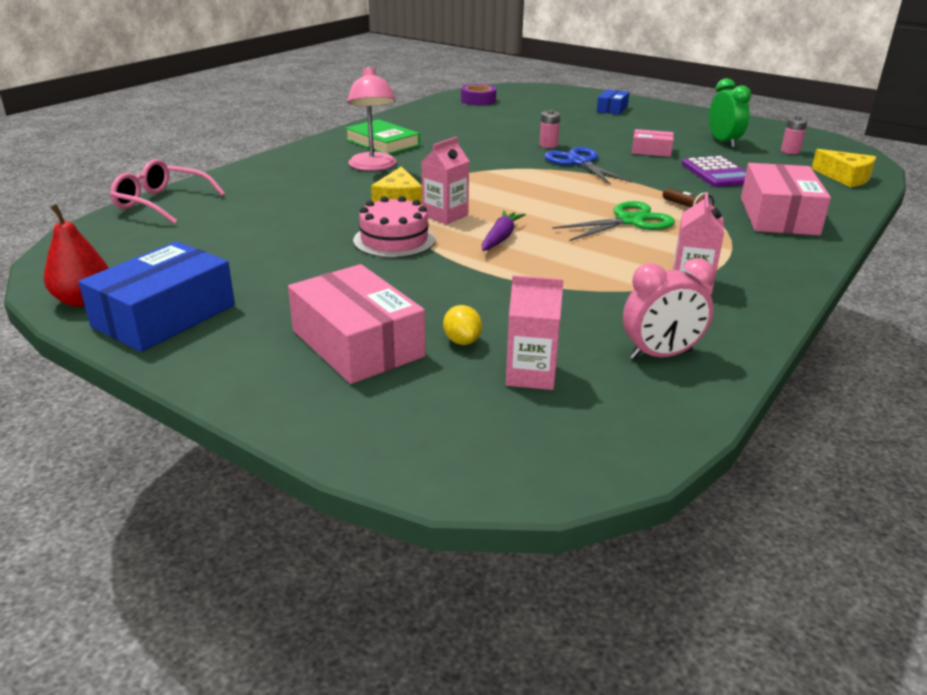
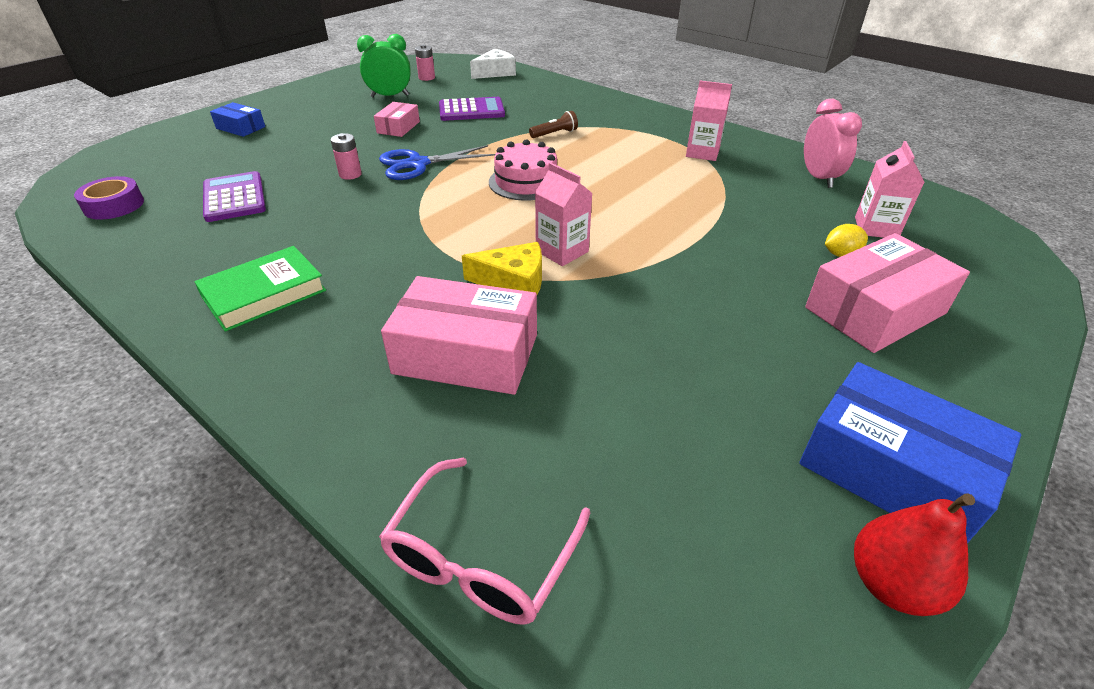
camera: 85 degrees left, 10 degrees up
(373, 166) = (373, 302): pink lamp -> none
(394, 240) = (633, 287): pink cake -> pink cake (526, 182)
(498, 122) = (234, 198): none -> purple calculator
(500, 238) = (622, 222): purple carrot -> none
(629, 221) = (581, 159): green scissors -> none
(779, 216) = (572, 105): pink box -> pink box (466, 354)
(845, 177) = (495, 72): yellow cheese -> white cheese

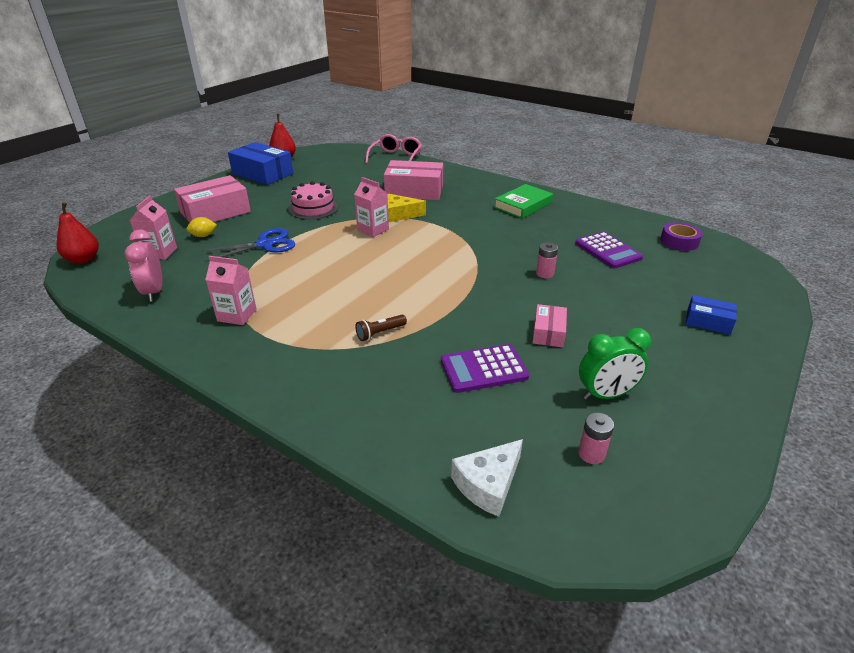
camera: 175 degrees right, 5 degrees down
(418, 164) = (497, 287): blue scissors -> blue scissors (265, 244)
(526, 182) = (401, 275): pink cake -> pink cake (313, 208)
(974, 223) = (83, 260): none -> red pear

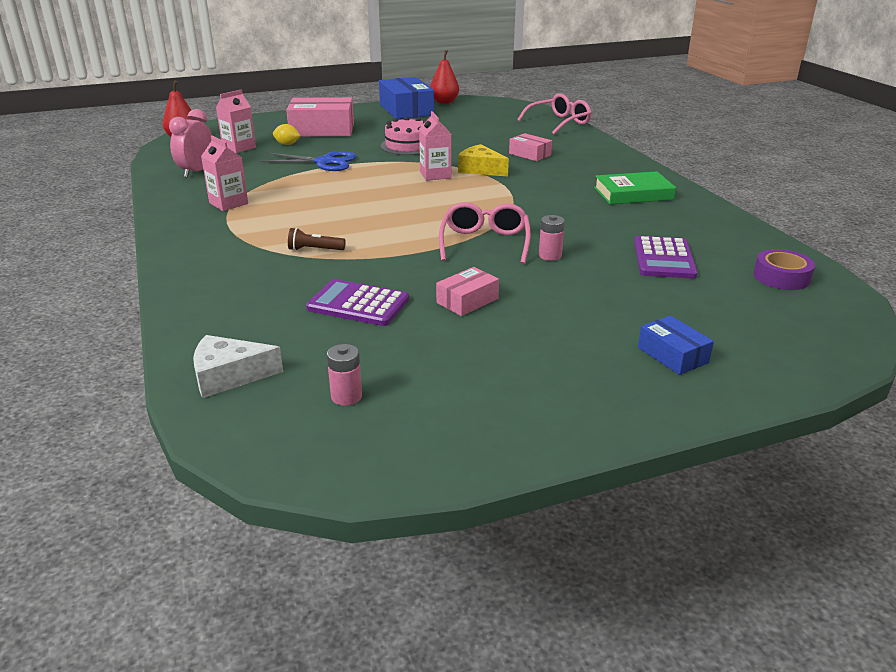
camera: 35 degrees right, 5 degrees down
(414, 191) = (529, 154): pink box -> pink box, size x0.53
(491, 278) = (485, 243): none -> pink glasses
(606, 394) = (439, 365): green clock -> none

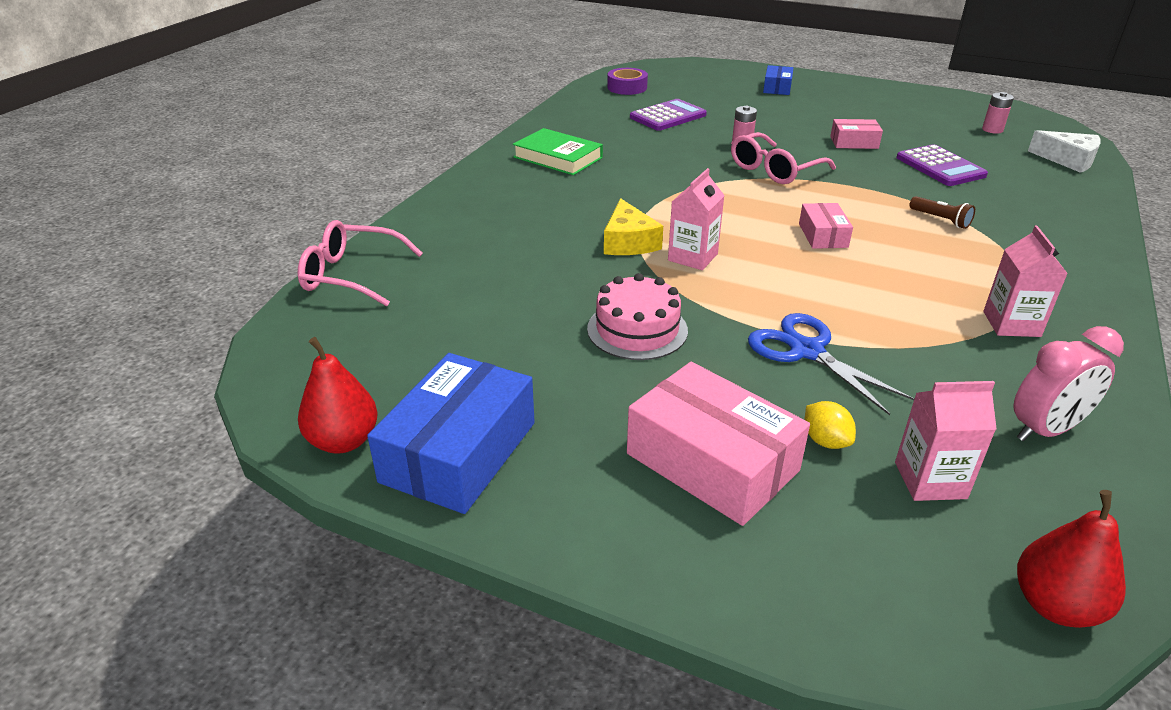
camera: 135 degrees left, 5 degrees up
(529, 154) = (527, 238): pink box -> pink box (823, 235)

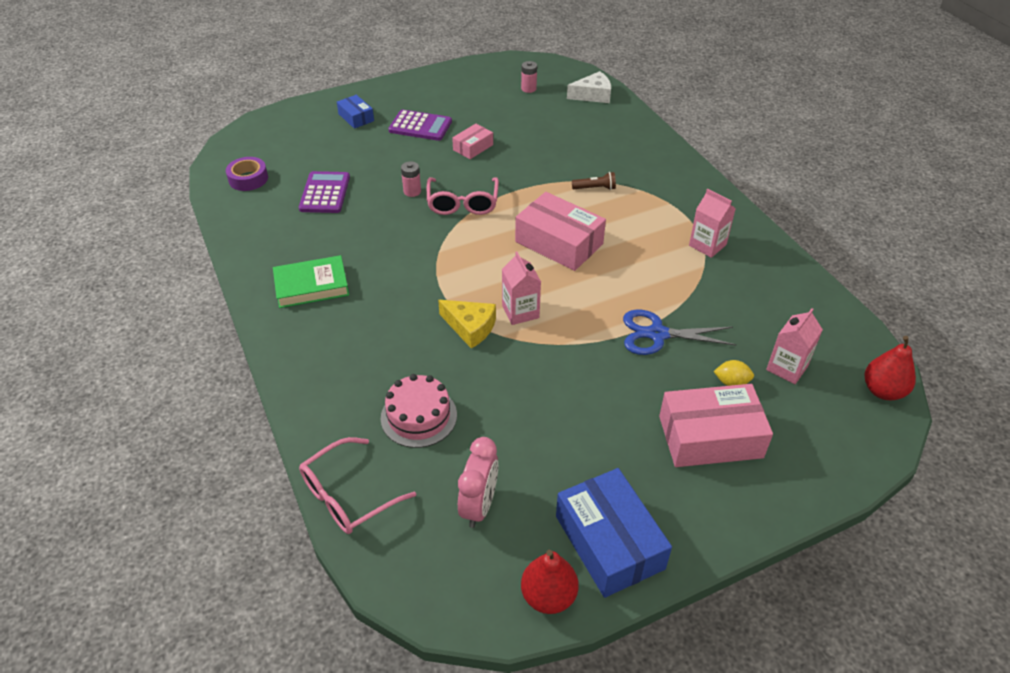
camera: 50 degrees left, 10 degrees up
(637, 329) = (569, 388): pink cake -> pink cake (419, 416)
(823, 235) = (559, 243): pink box -> pink box, size x1.89
(940, 167) = (543, 141): purple calculator -> purple calculator (420, 126)
(1045, 430) = (788, 303): pink clock -> pink clock (479, 506)

